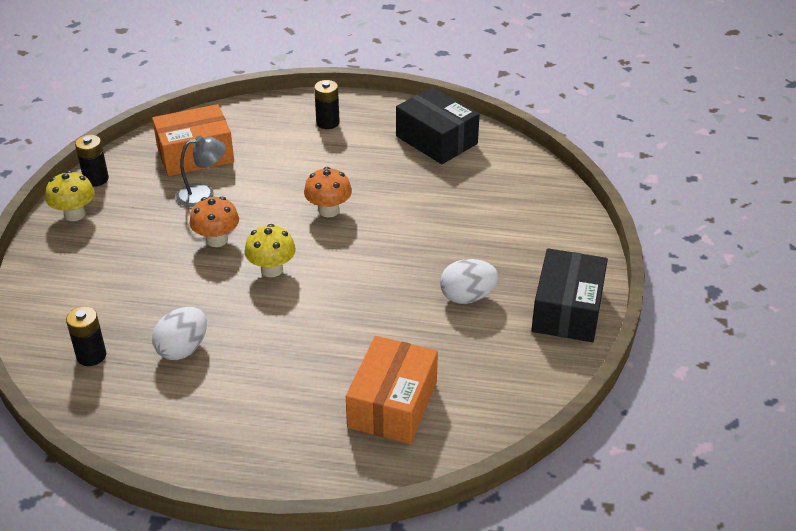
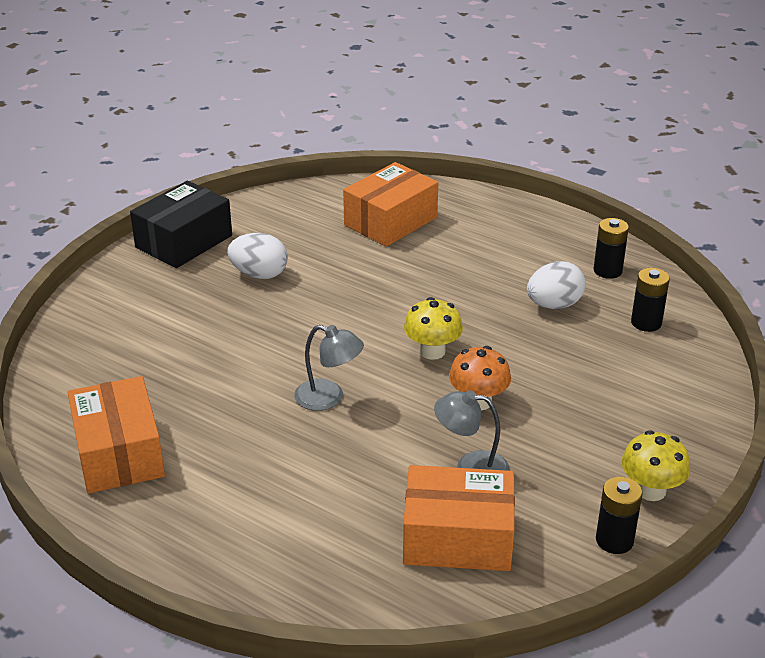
camera: 155 degrees left, 5 degrees down
(327, 123) = (237, 533): black battery -> black battery (607, 271)
(328, 210) = (329, 398): orange mushroom -> grey lamp
(436, 140) = (119, 453): black box -> orange box

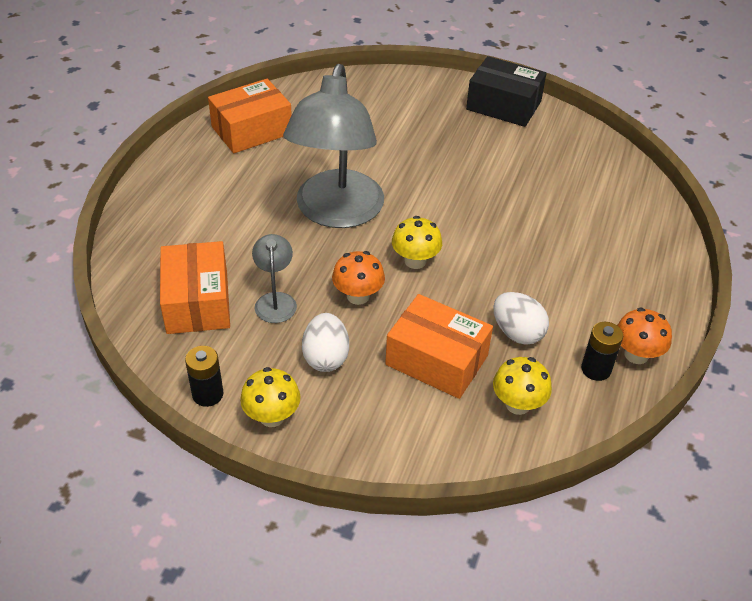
camera: 75 degrees right, 10 degrees up
(259, 274) = (478, 150): white egg -> white egg (326, 357)
(329, 398) = (336, 213): grey lamp -> grey lamp, size x2.34
(390, 221) = (598, 210): orange box -> orange box (436, 360)
(592, 245) = (636, 354): none -> orange mushroom
(646, 323) = (518, 404): black battery -> yellow mushroom

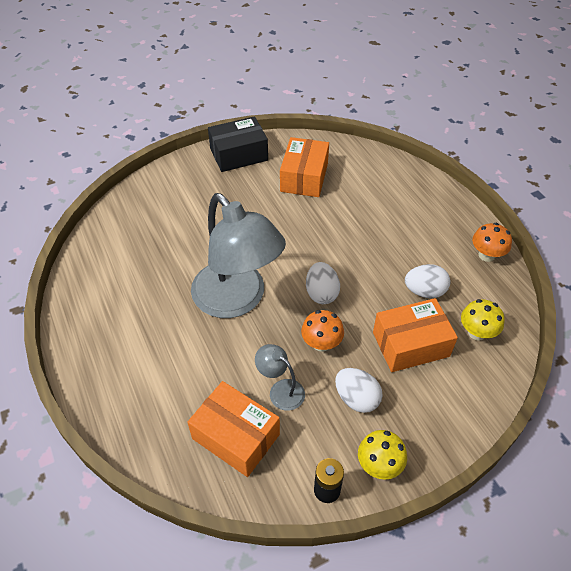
camera: 45 degrees left, 5 degrees up
(252, 130) = (104, 286): orange box -> orange box (304, 177)
(415, 261) = (321, 293): yellow mushroom -> white egg
(596, 369) = (482, 279): black battery -> none

